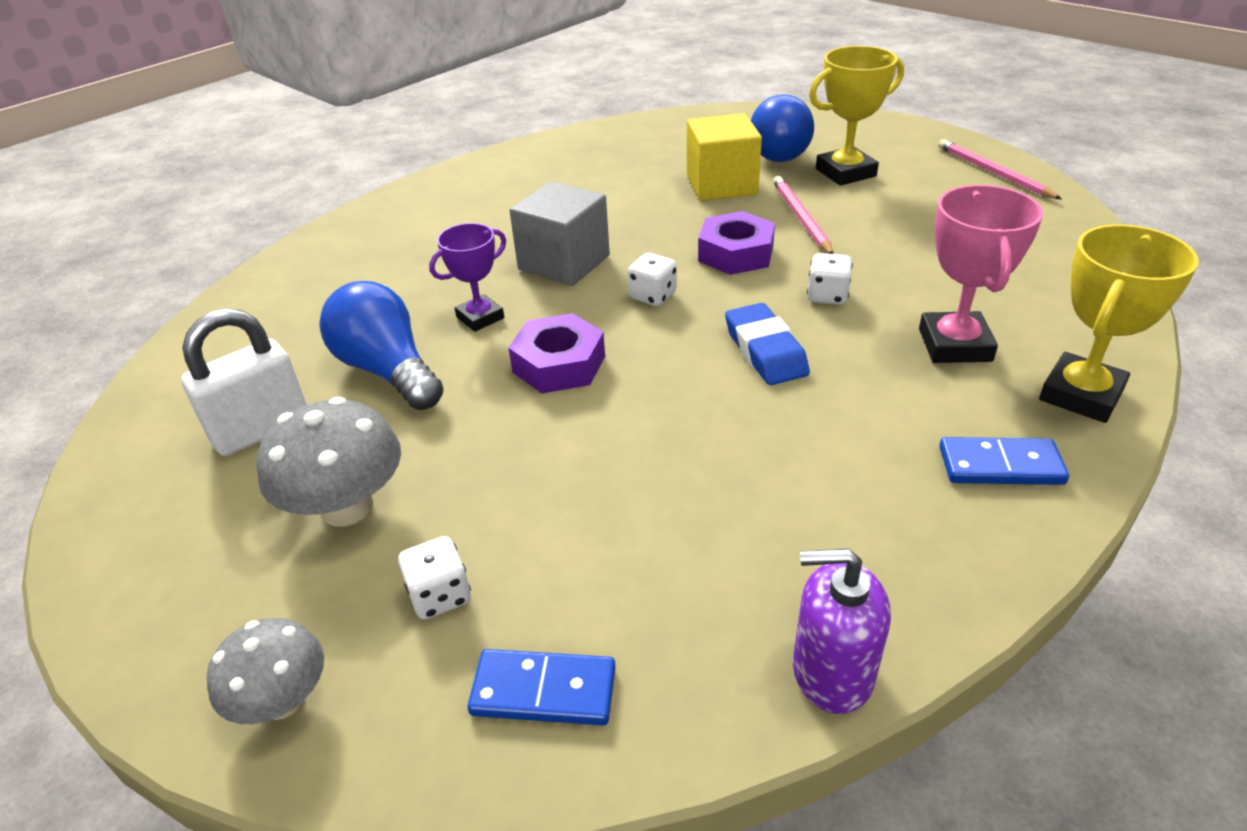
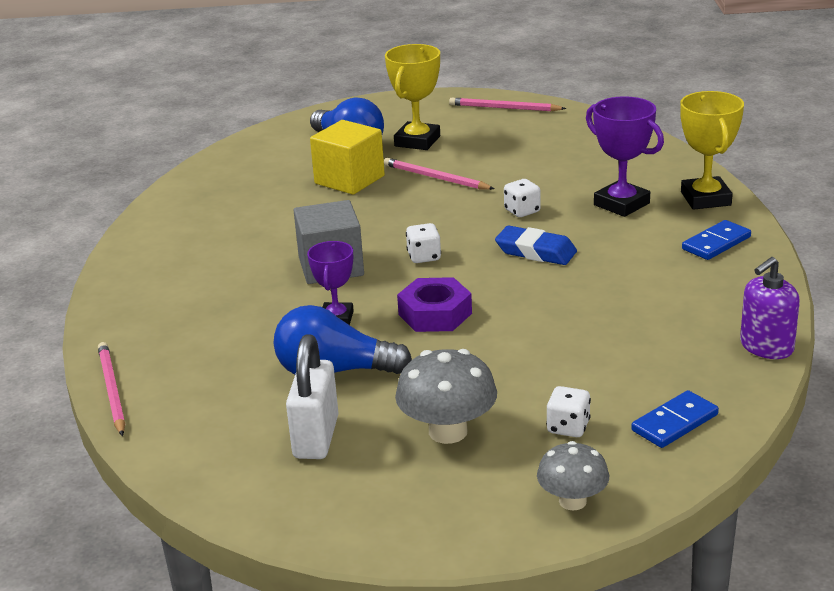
camera: 45 degrees left, 10 degrees down
(245, 286) = (112, 390): none -> pink pencil
(735, 253) = (431, 213): purple nut -> none
(954, 345) = (621, 204): pink trophy -> purple trophy

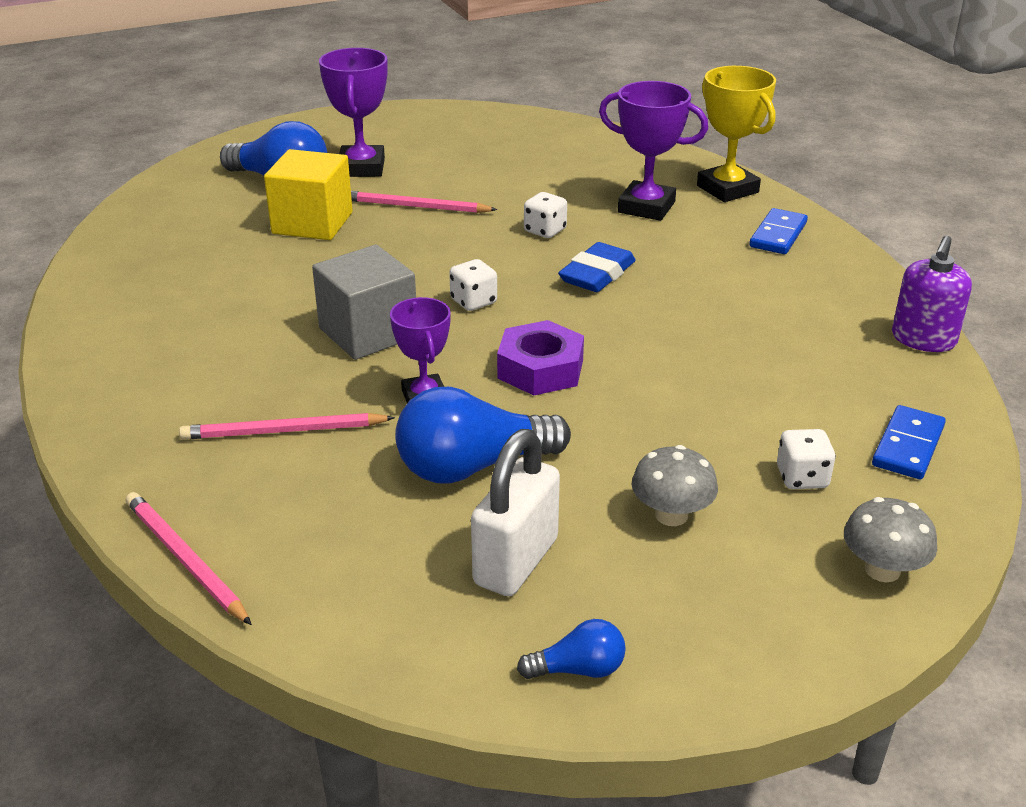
camera: 25 degrees left, 5 degrees up
(305, 511) = (578, 669): none -> blue light bulb
(316, 437) = (516, 562): white padlock -> white padlock turned 45 degrees clockwise
(417, 141) = (361, 167): yellow trophy -> purple trophy
(448, 431) = (671, 515): grey mushroom -> grey mushroom, size x0.66
(504, 108) = (434, 119): pink pencil -> pink pencil (283, 431)
(536, 251) = (597, 274): blue eraser -> blue eraser turned 60 degrees counterclockwise

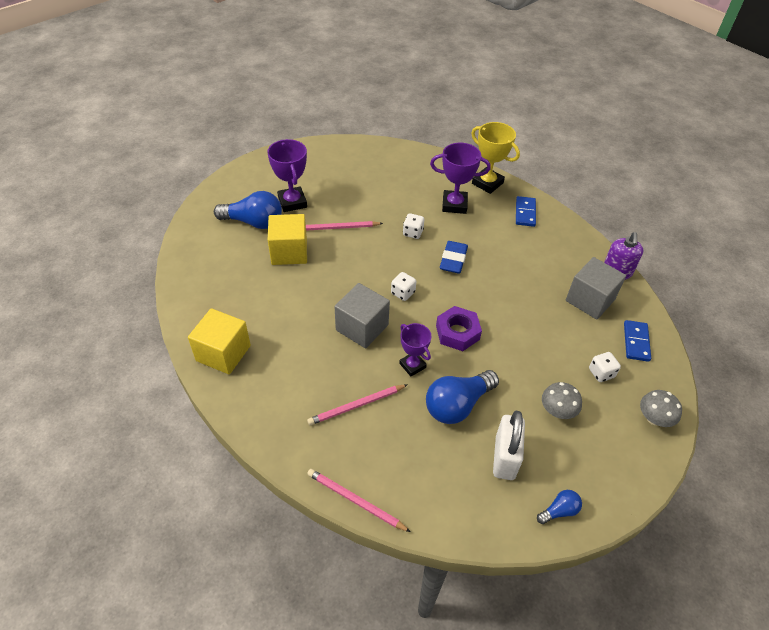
camera: 20 degrees left, 15 degrees up
(111, 324) = (223, 353): none -> yellow cube
(841, 369) = (590, 300): none -> grey cube

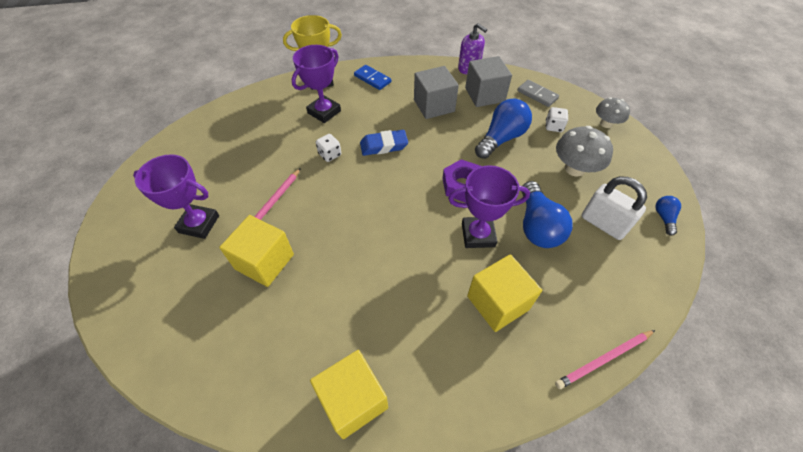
camera: 55 degrees left, 5 degrees up
(253, 222) = (191, 274): blue light bulb -> blue light bulb (501, 138)
(356, 406) = (498, 302): pink pencil -> yellow cube
(362, 327) = (409, 250): grey cube -> grey cube (434, 105)
(403, 293) = (392, 198): white dice -> none
(412, 365) = (478, 235): purple trophy -> purple trophy, size x1.53
(453, 260) = (384, 146): blue eraser -> blue eraser turned 60 degrees counterclockwise
(557, 411) = (574, 168): grey mushroom -> grey mushroom, size x1.52
(636, 342) = (537, 95): blue domino -> grey domino

